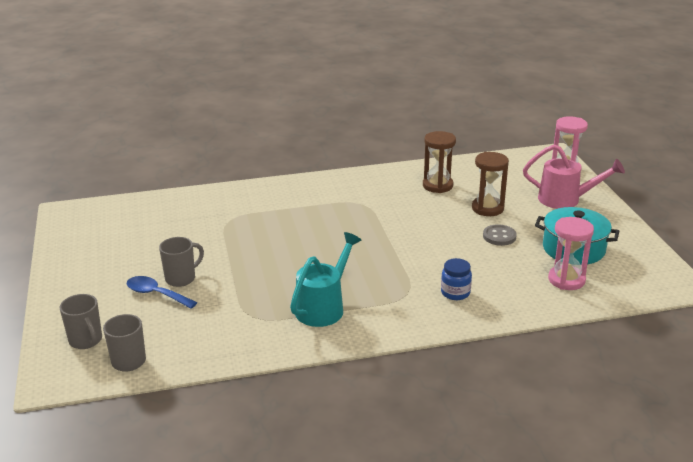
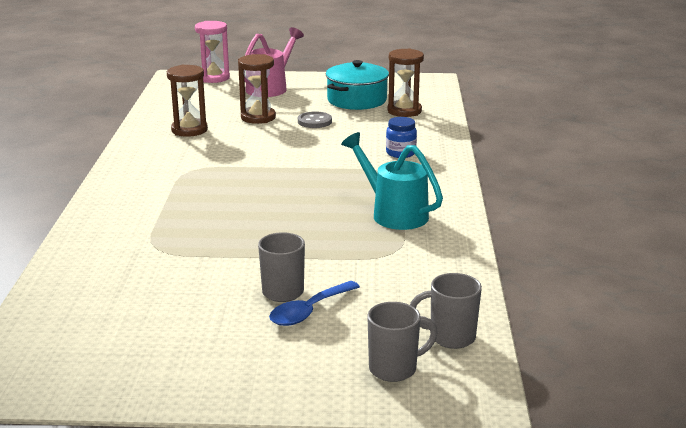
camera: 75 degrees left, 5 degrees down
(566, 280) = (404, 111): pink hourglass -> brown hourglass

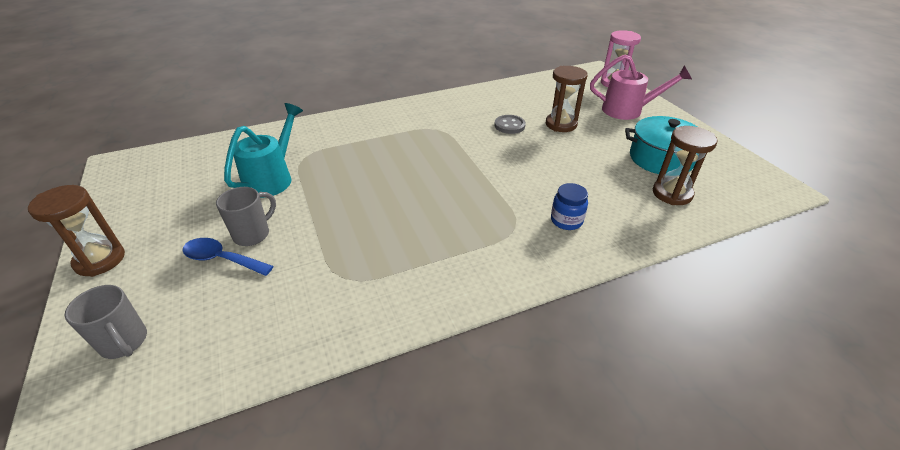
camera: 65 degrees right, 15 degrees up
(189, 130) = (505, 106): brown hourglass -> brown hourglass (100, 260)
(314, 121) = (584, 152): grey button -> grey button (509, 125)
(394, 213) = (427, 255): turquoise watering can -> turquoise watering can (272, 178)
(450, 337) = (183, 369): grey mug -> none

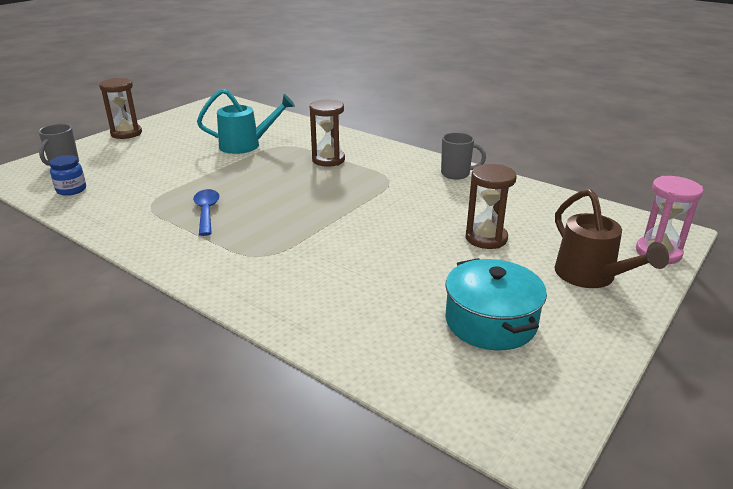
camera: 60 degrees right, 10 degrees down
(222, 259) = (146, 162): blue spoon -> blue spoon (207, 212)
(253, 234) = (177, 161): grey mug -> grey mug (456, 174)
(509, 125) = (443, 211): grey button -> none
(566, 221) = (295, 280): blue jar -> blue jar (71, 190)
(628, 110) = (590, 277): pink watering can -> brown watering can
(672, 193) = (413, 341): brown hourglass -> brown hourglass (328, 160)

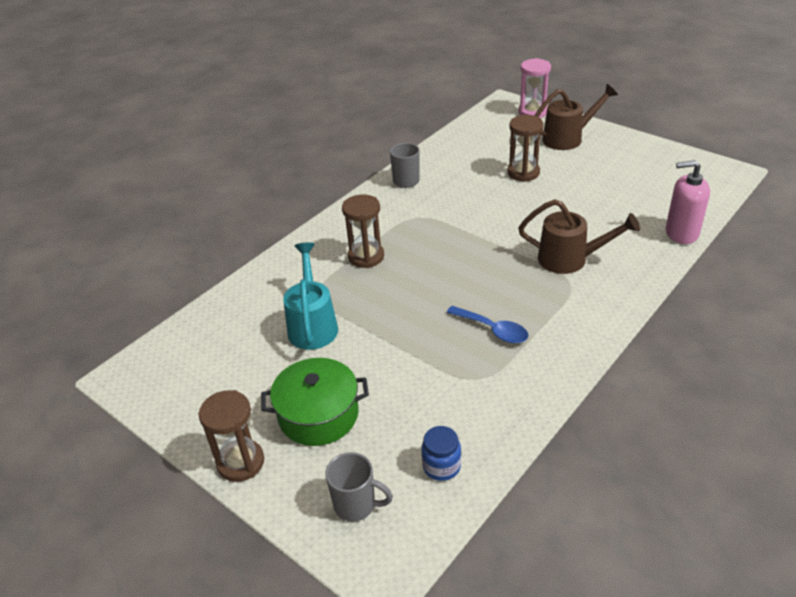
camera: 85 degrees left, 10 degrees up
(151, 151) = (318, 415): none -> green pot
(207, 212) = (492, 330): blue spoon -> blue spoon turned 135 degrees counterclockwise
(302, 258) = (570, 259): none -> brown watering can
(345, 351) = (681, 233): none -> pink soap dispenser
(490, 322) = (630, 177): turquoise pot -> none

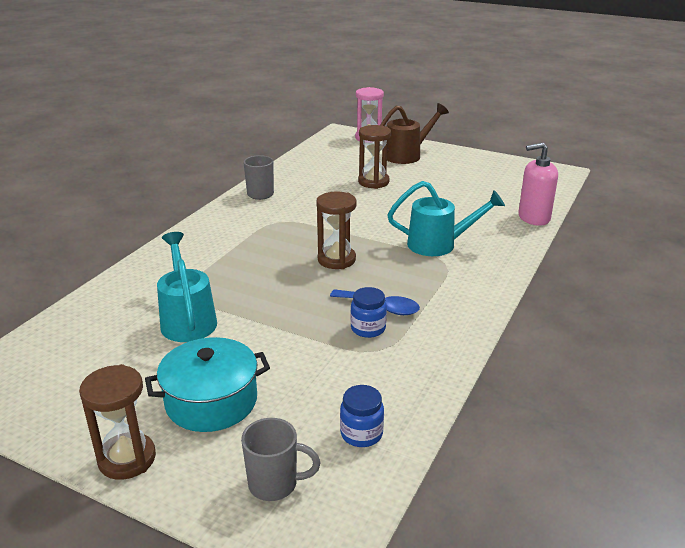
camera: 15 degrees left, 10 degrees down
(318, 415) = (211, 401): green pot -> turquoise pot
(366, 257) = (233, 257): brown hourglass -> brown hourglass (336, 259)
(474, 353) = (368, 328): none -> blue jar
(570, 259) = (439, 244): brown watering can -> turquoise watering can

